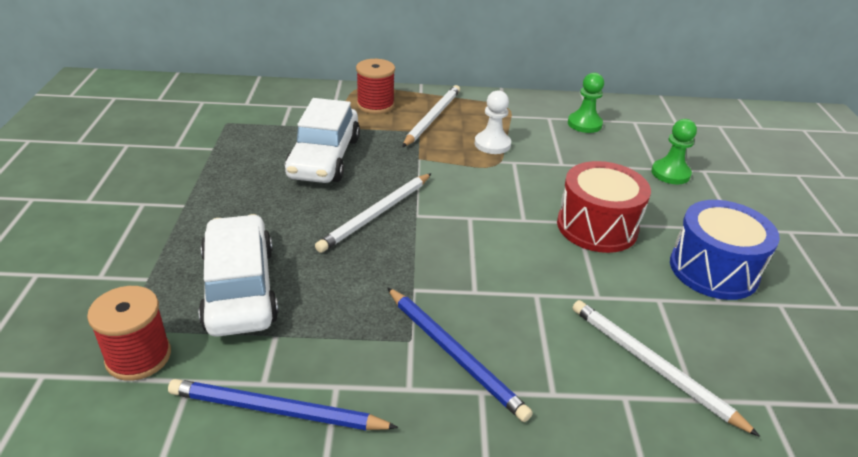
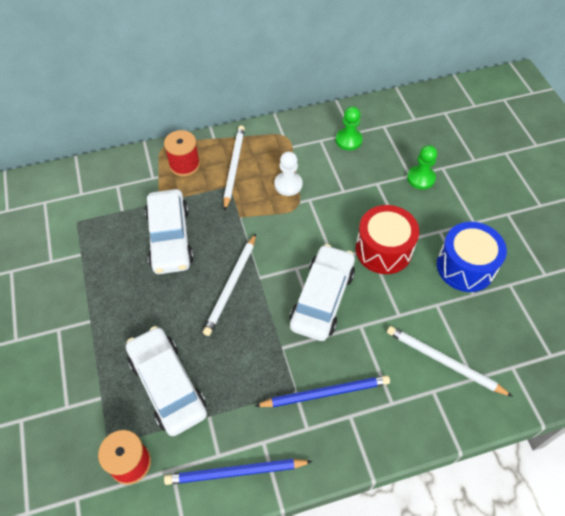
camera: 15 degrees left, 20 degrees up
(454, 354) = (325, 393): blue pencil -> blue pencil turned 45 degrees counterclockwise
(492, 254) = (322, 298): none -> white car

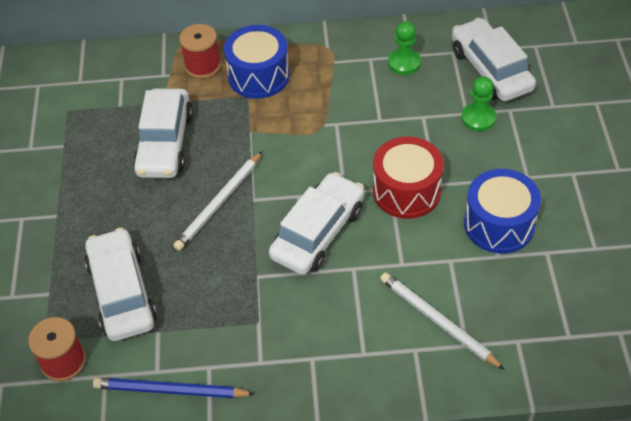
camera: 15 degrees right, 5 degrees down
(234, 167) = (258, 76): white pencil -> blue drum
(288, 184) = (316, 103): white pawn -> none
(325, 393) = (291, 330): blue pencil -> none
(418, 136) = (491, 70): none -> white car

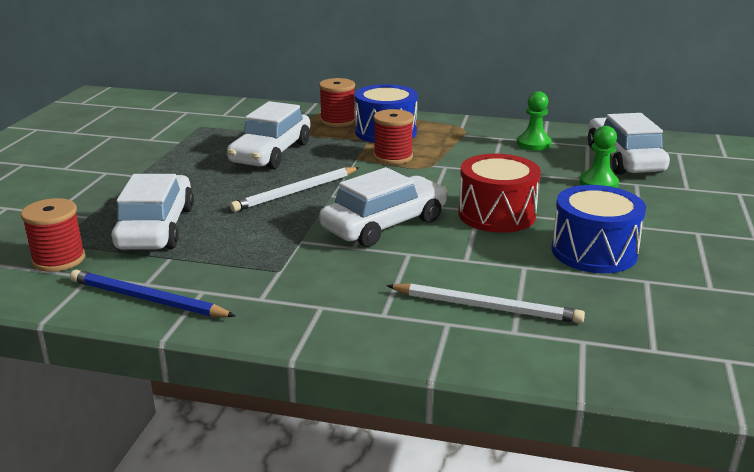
camera: 15 degrees right, 25 degrees down
(283, 120) = (393, 157): none -> red spool
(438, 321) = (486, 307): white pencil -> white pencil turned 135 degrees clockwise

